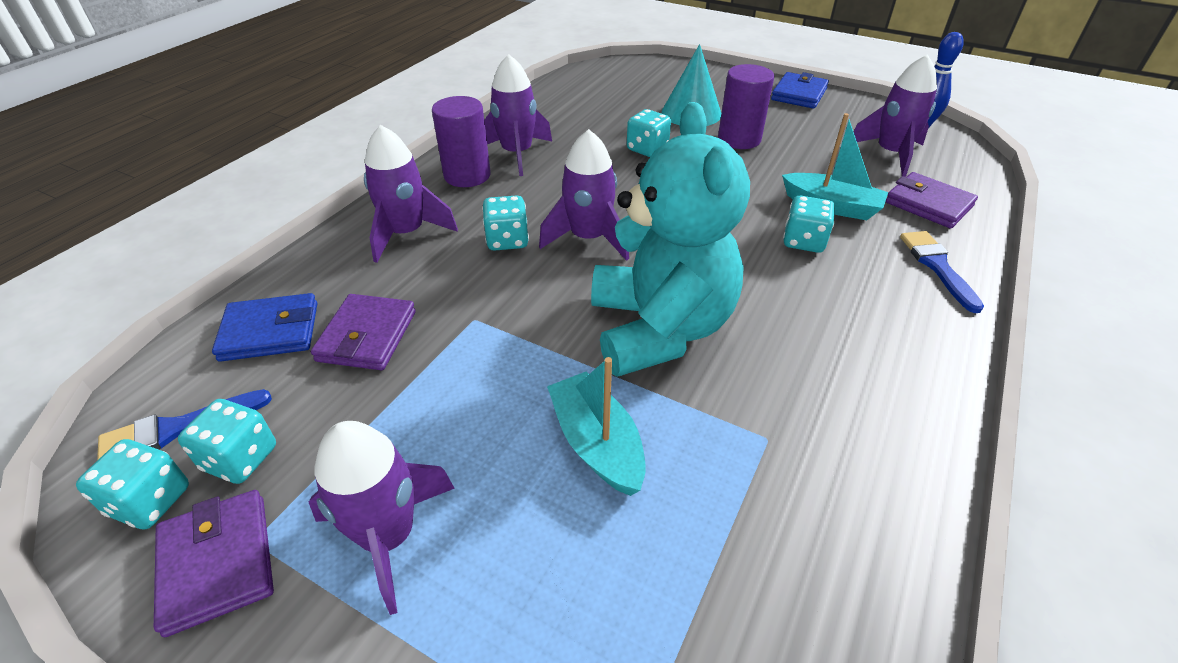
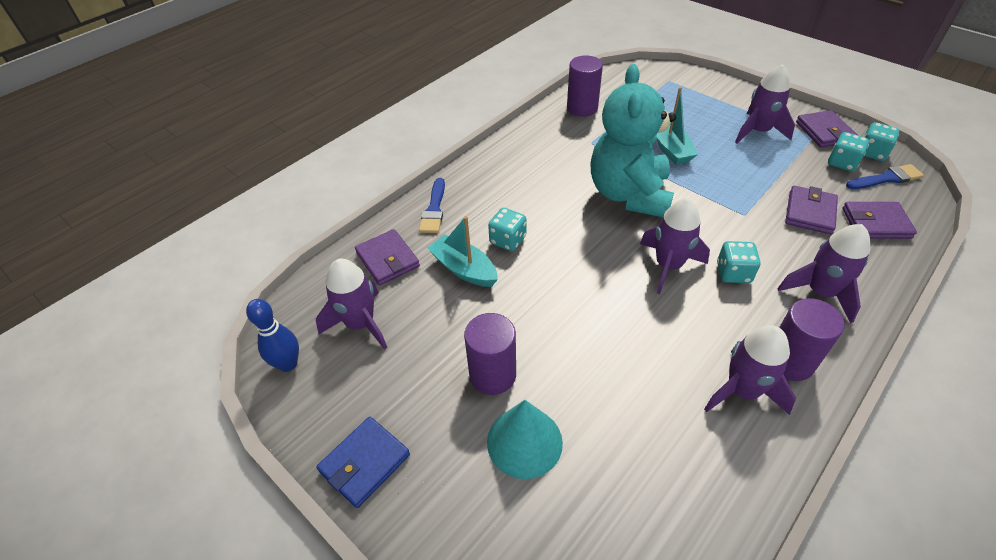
camera: 165 degrees left, 5 degrees up
(270, 331) = (875, 223): blue wallet -> purple wallet
(647, 149) = (597, 374): turquoise dice -> none
(841, 561) = (582, 108): none -> purple cylinder

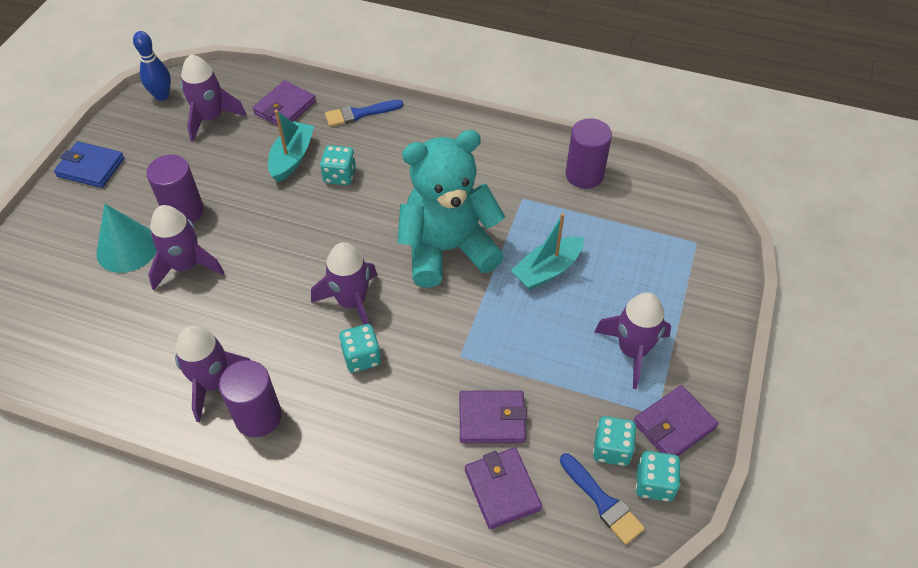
camera: 65 degrees right, 5 degrees up
(820, 292) = (361, 437): purple rocket -> purple rocket (186, 266)

